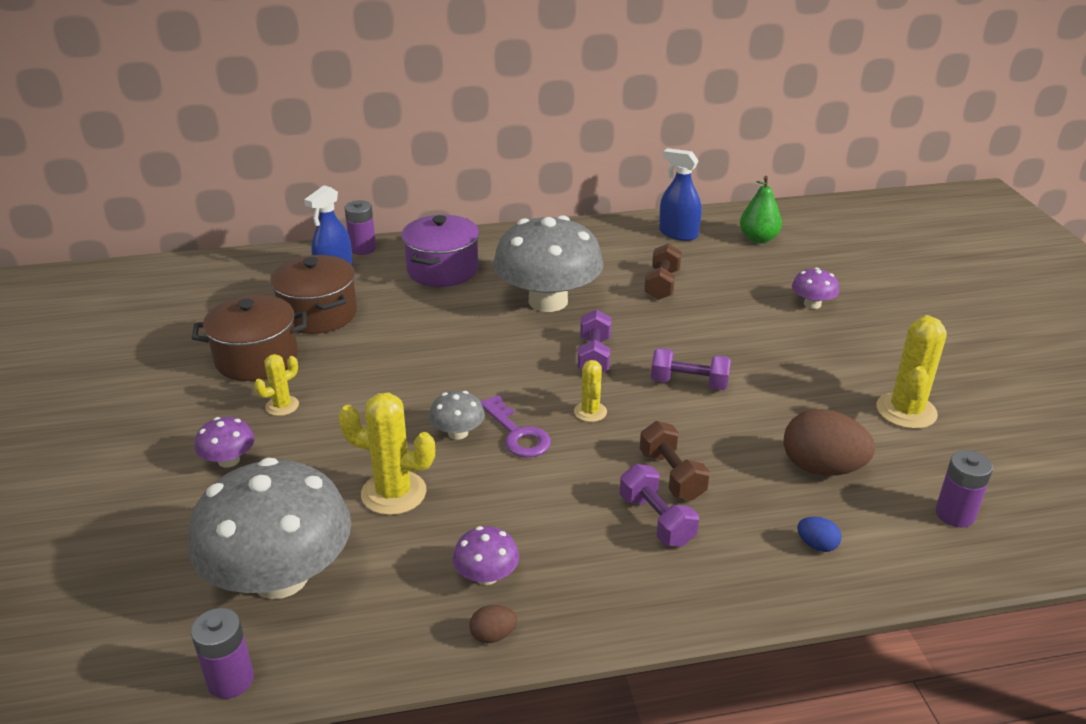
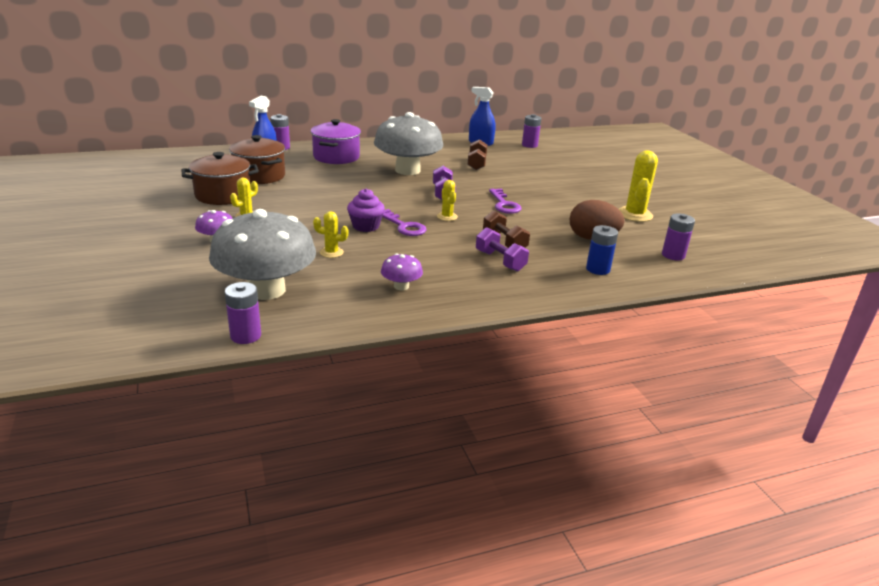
camera: 10 degrees left, 5 degrees down
(394, 493) = (331, 252): yellow cactus -> yellow cactus, size x0.56
(458, 433) = (366, 226): grey mushroom -> purple cupcake
(493, 635) = (412, 311): brown egg -> none
(689, 383) = (504, 204): purple dumbbell -> purple key
(758, 239) = (529, 145): green pear -> purple battery
(812, 304) = (568, 172): purple mushroom -> none
(817, 545) = (598, 269): blue egg -> blue battery

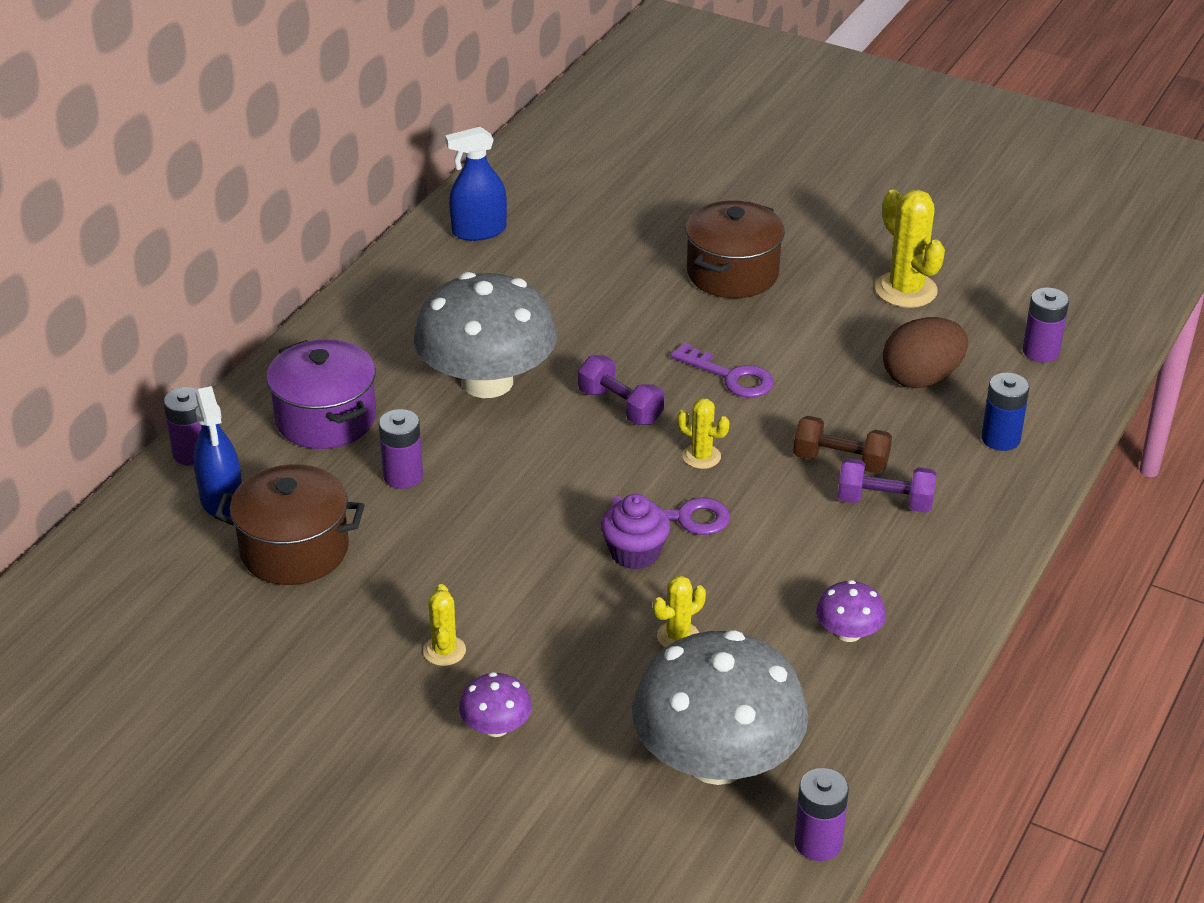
camera: 40 degrees left, 10 degrees up
(223, 195) = (326, 633): brown pot -> brown pot (732, 273)
(476, 164) = (556, 297): brown dumbbell -> none
(529, 145) = (558, 192): purple battery -> purple battery (403, 476)

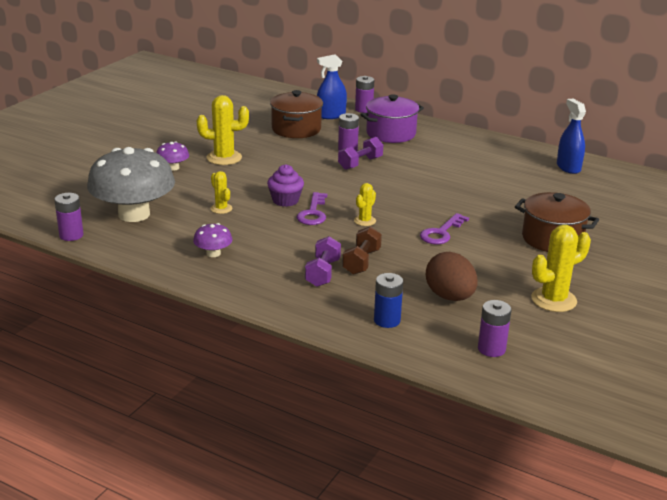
camera: 90 degrees right, 10 degrees down
(444, 651) = (224, 158): yellow cactus -> yellow cactus, size x1.78
(487, 381) = (426, 168): grey mushroom -> none
(620, 406) = (408, 201): purple dumbbell -> purple dumbbell (360, 163)

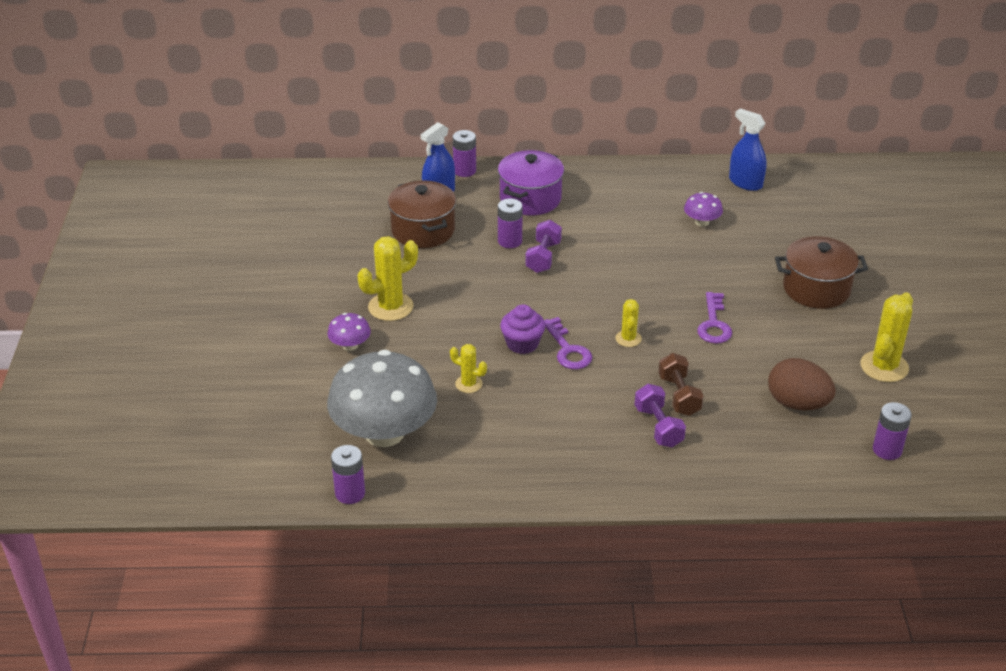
camera: 30 degrees left, 10 degrees up
(213, 253) = (527, 450): purple mushroom -> purple mushroom (702, 222)
(387, 320) = (772, 459): blue battery -> none

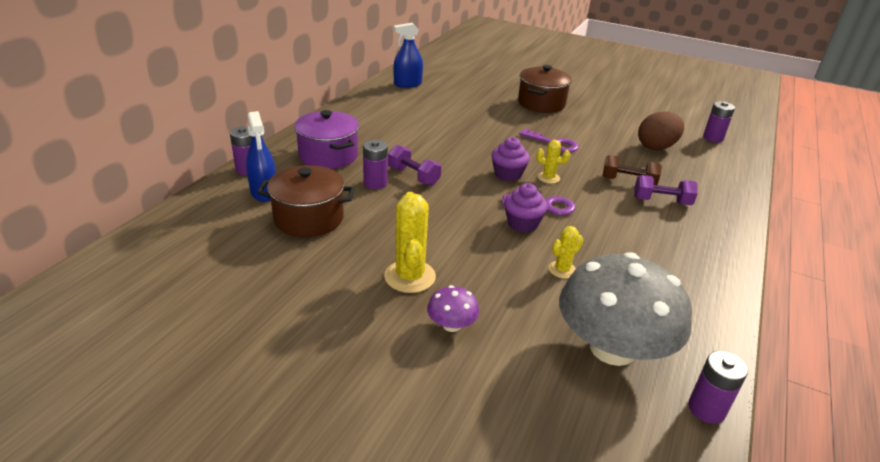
camera: 65 degrees left, 5 degrees down
(607, 311) = (508, 174): none -> purple cupcake
(702, 222) = (435, 109): purple mushroom -> none
(884, 367) = (632, 112): yellow cactus -> none

